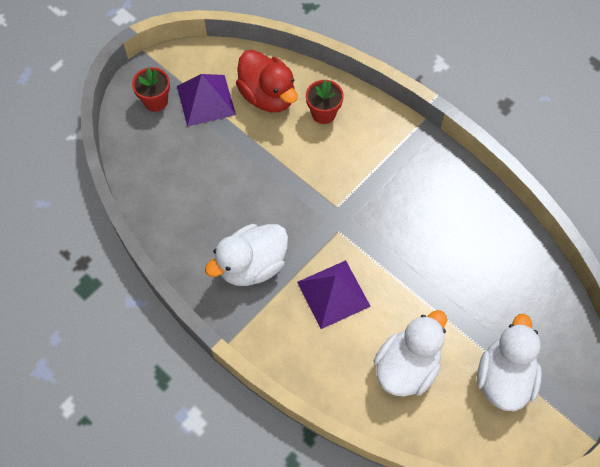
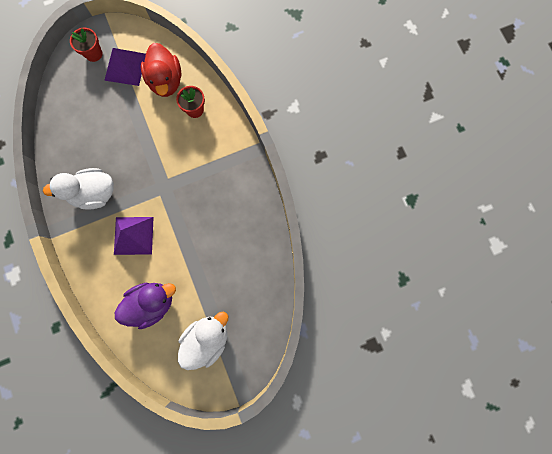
camera: 25 degrees right, 15 degrees up
(406, 366) = (152, 303): white duck -> purple duck

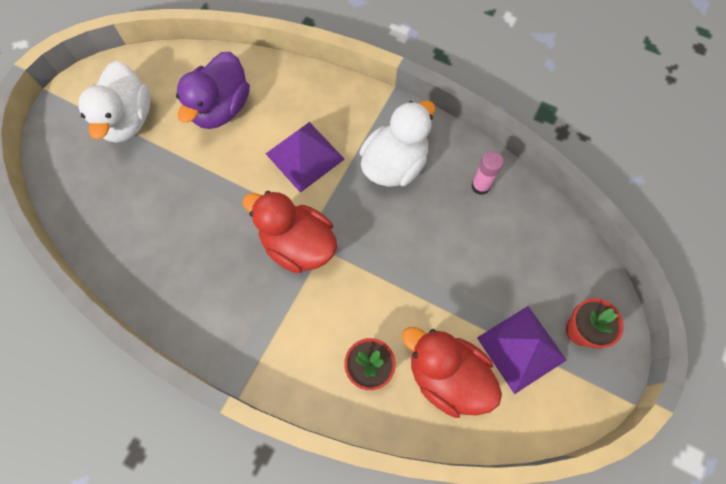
camera: 140 degrees right, 10 degrees down
(66, 148) = (480, 186): none -> pink glue stick
(177, 190) = (298, 245): none -> red duck

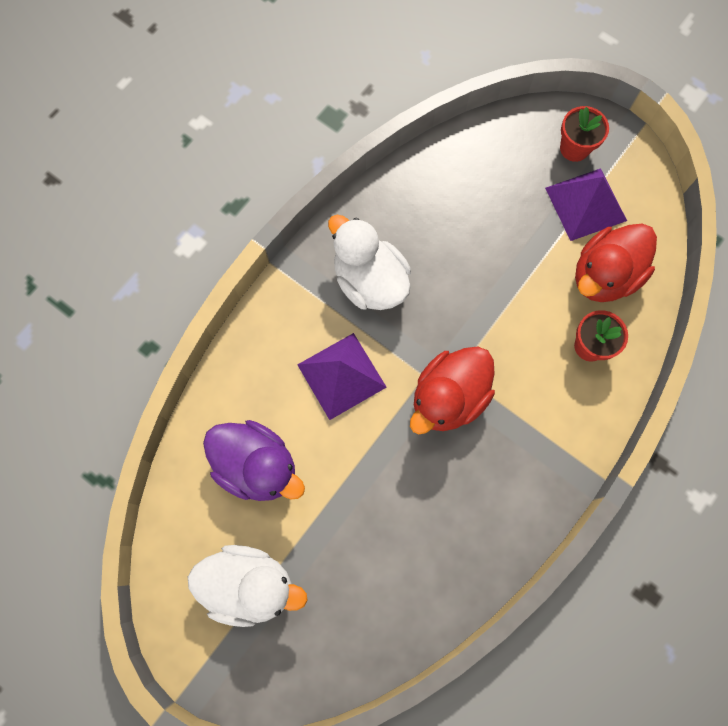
camera: 80 degrees left, 5 degrees up
(480, 186) = (411, 201): pink glue stick -> none

